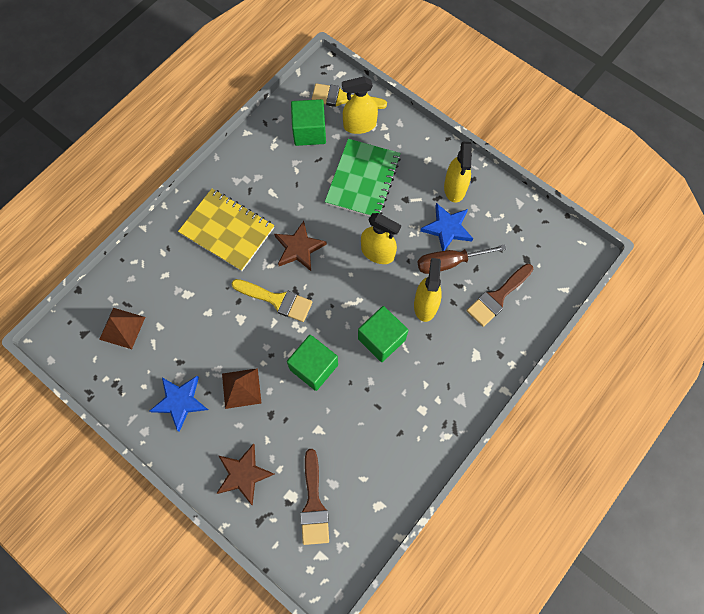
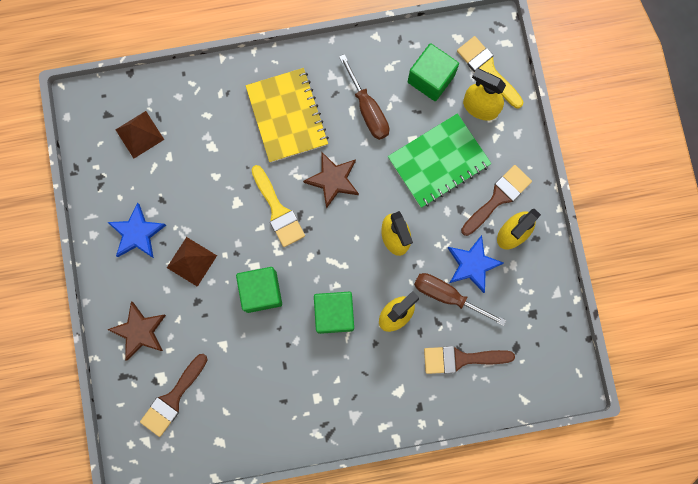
camera: 40 degrees right, 10 degrees up
(282, 183) = (367, 109): none -> brown screwdriver
(424, 173) = (498, 198): none -> brown brush

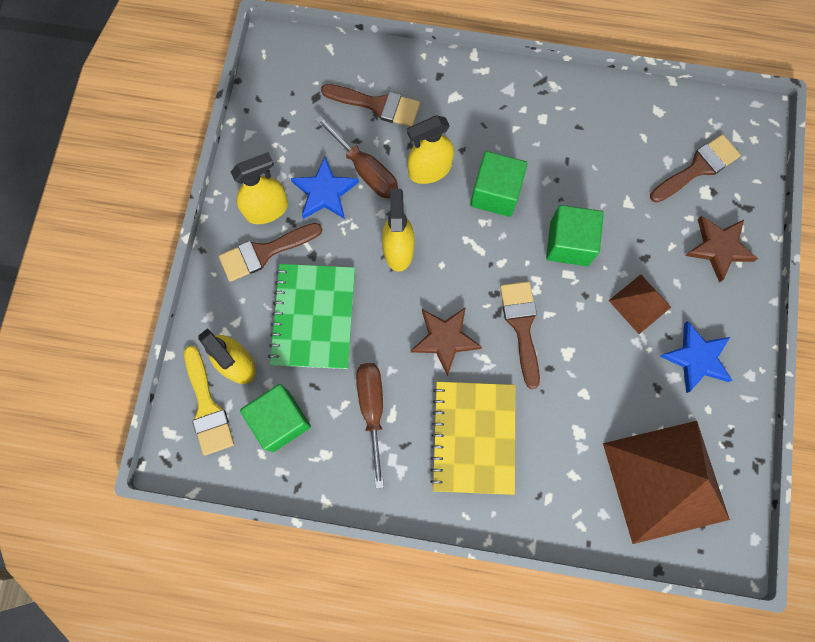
camera: 160 degrees left, 5 degrees down
(139, 134) = (665, 481): brown pyramid -> brown pyramid, size x2.13
(278, 210) = (521, 326): yellow brush -> brown brush
(438, 161) = (314, 317): green notebook -> green notebook turned 75 degrees counterclockwise

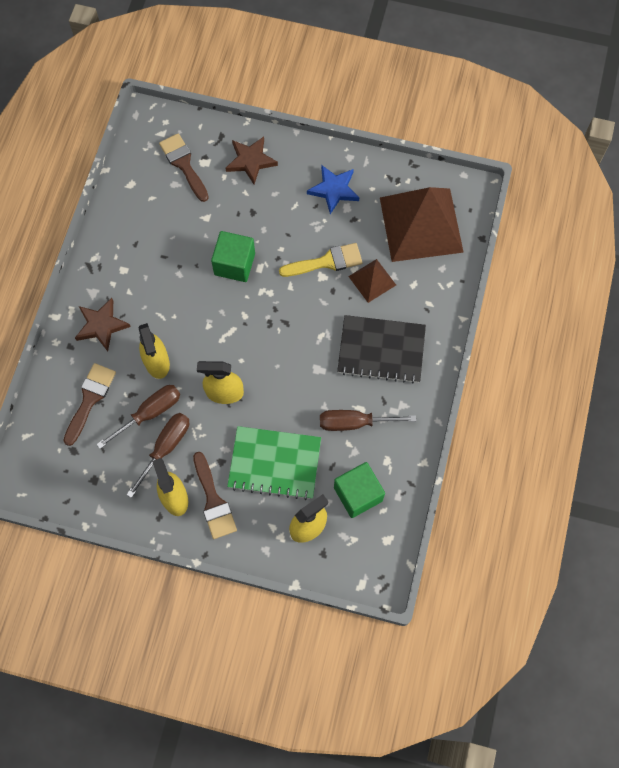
camera: 85 degrees left, 5 degrees down
(207, 407) = (342, 552): yellow brush -> yellow brush (326, 262)
(325, 192) = (165, 448): blue star -> brown screwdriver
(445, 339) = (303, 363): brown star -> brown star (101, 325)
(474, 437) = (381, 350): yellow notebook -> black notebook
(495, 193) = (185, 313): green cube -> none
(521, 326) = (298, 306): brown brush -> none
(639, 303) = (288, 221): brown pyramid -> brown pyramid (372, 280)

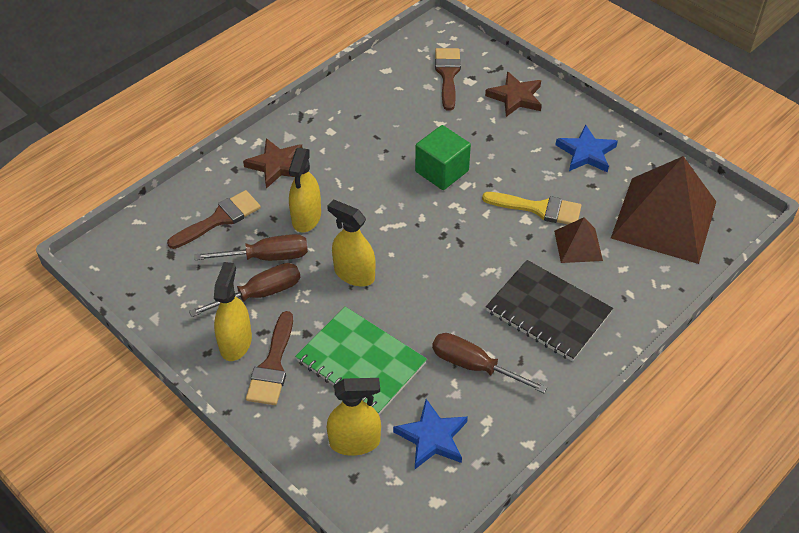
camera: 30 degrees right, 20 degrees down
(358, 494) = (432, 437): green cube -> blue star

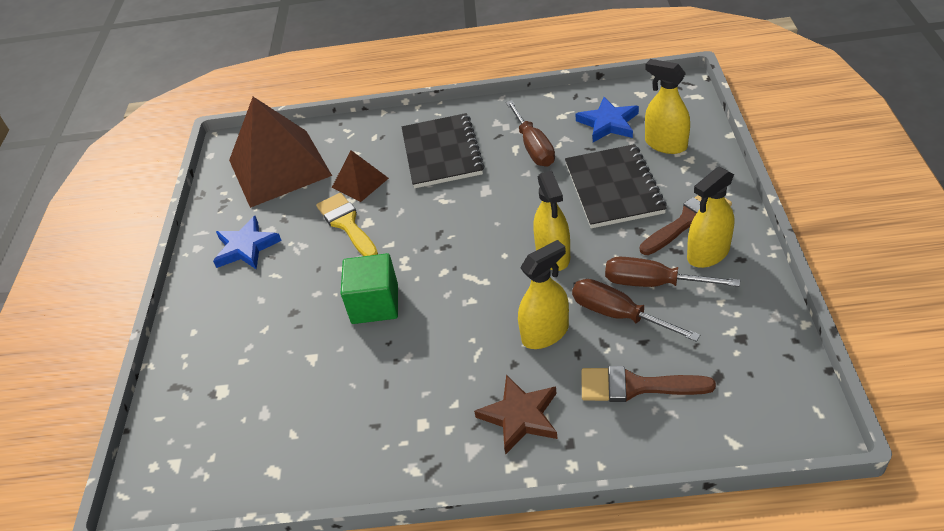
camera: 130 degrees left, 5 degrees down
(361, 362) = (613, 188): green notebook -> black notebook
(447, 75) = (228, 414): brown brush -> none
(515, 97) = (213, 339): brown star -> none

